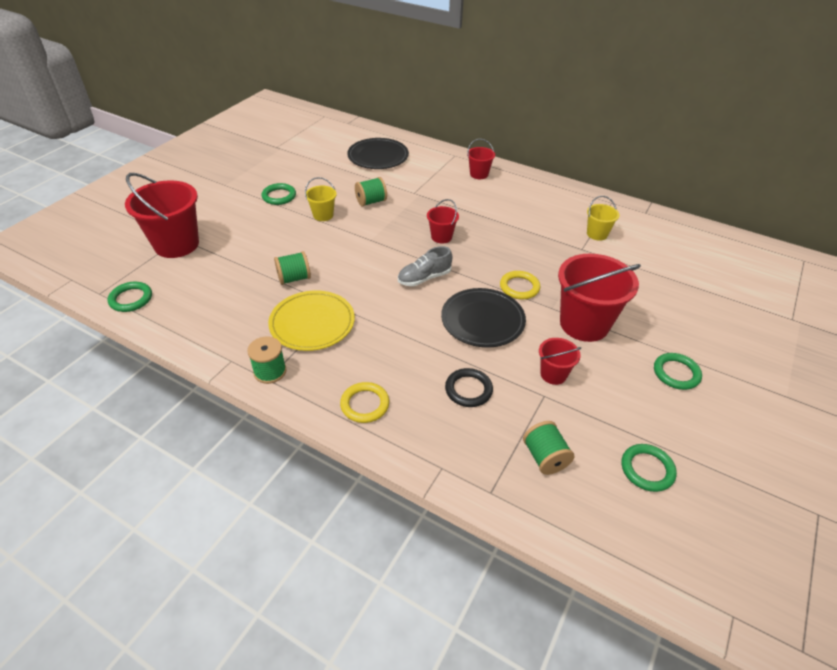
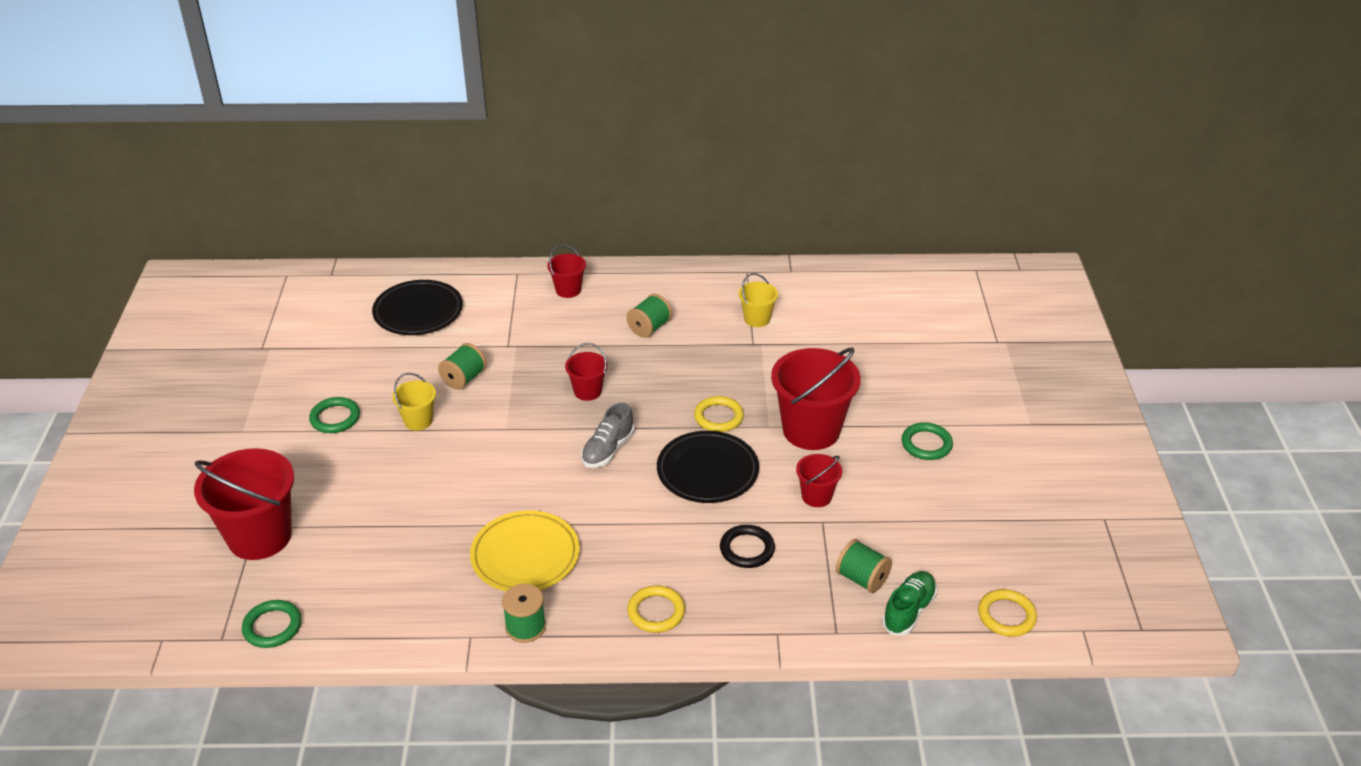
camera: 30 degrees left, 5 degrees down
(294, 278) = (456, 514): green spool -> green spool (649, 328)
(567, 506) = (908, 611): none -> green shoe
(647, 469) = (954, 547): green ring -> none
(659, 559) = (1006, 616): none -> yellow ring

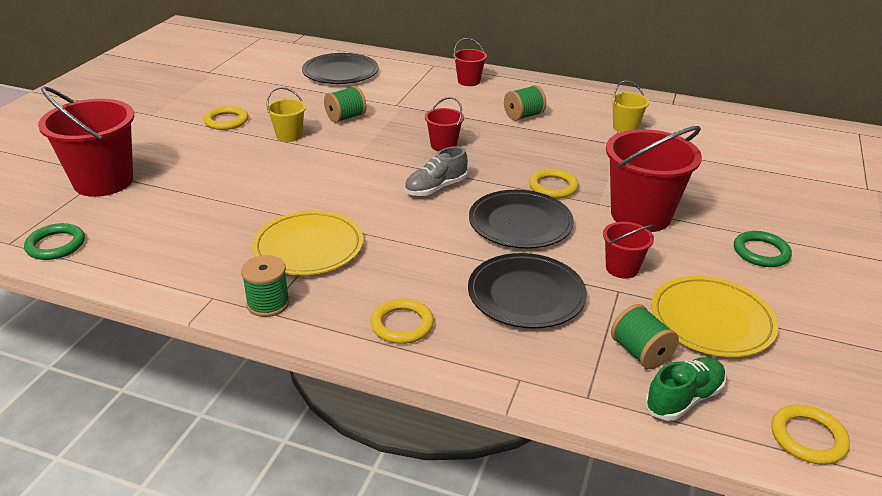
camera: 20 degrees right, 5 degrees down
(335, 418) = (226, 121): green ring -> yellow ring
(747, 549) = (526, 295): black ring -> black plate
(907, 529) = (711, 320): none -> yellow plate

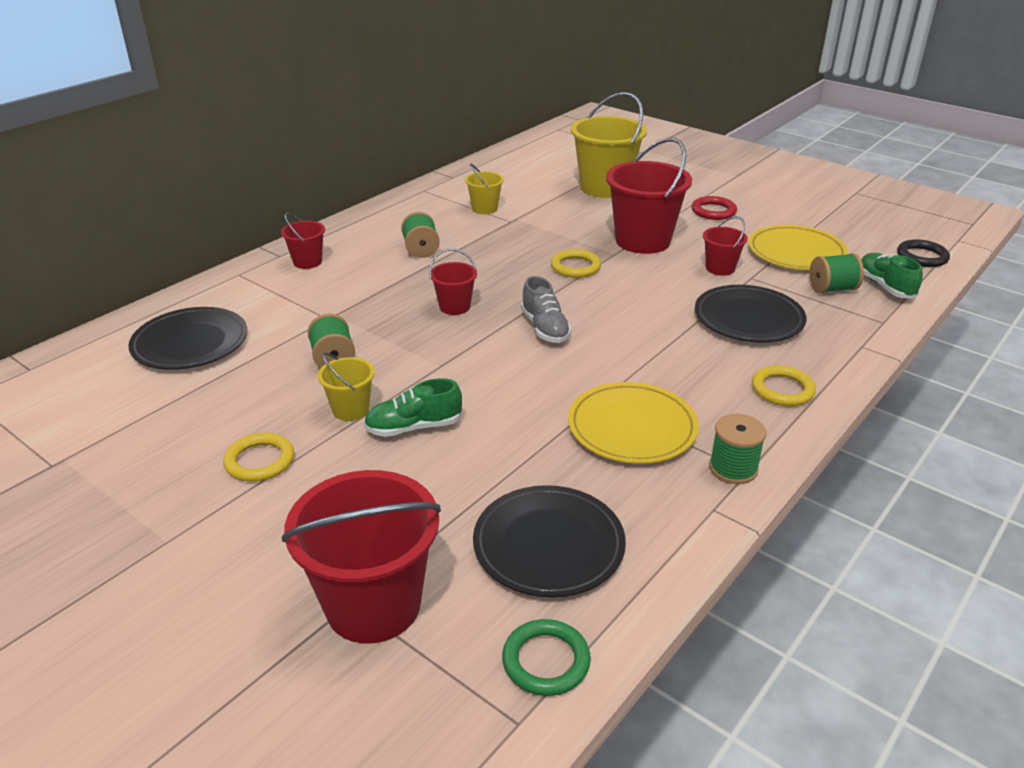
camera: 70 degrees left, 0 degrees up
(277, 160) = (413, 427): none -> green shoe
(520, 223) = (633, 297): black plate -> black plate (548, 545)
(742, 179) = (605, 187): none -> yellow bucket
(761, 252) = (713, 211): green ring -> red ring
(808, 438) = (922, 257): yellow ring -> black ring

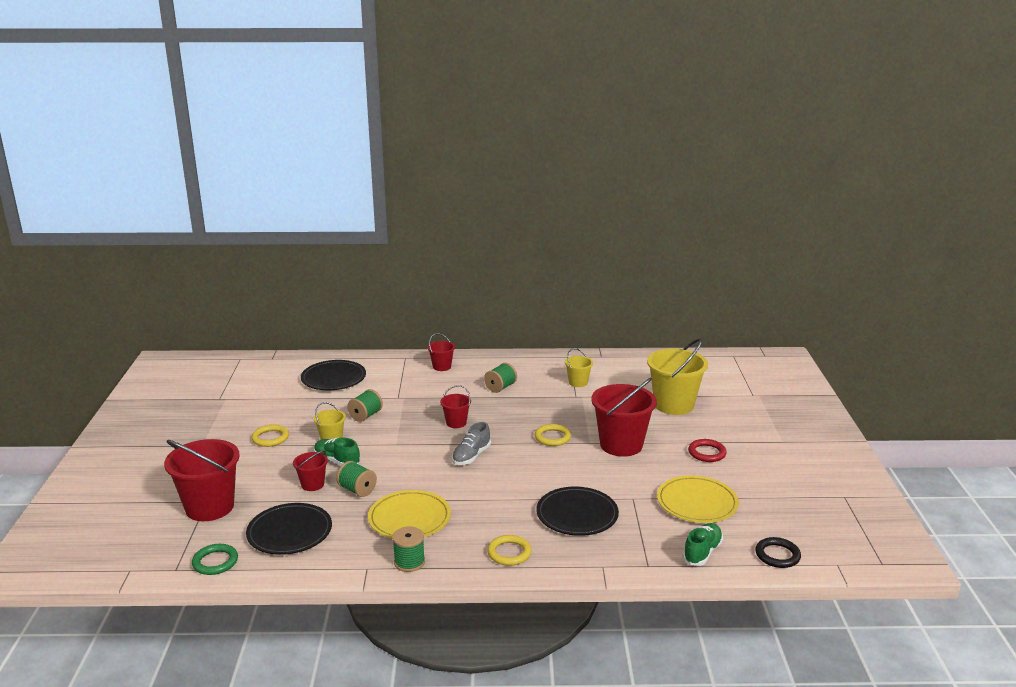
camera: 50 degrees right, 10 degrees down
(720, 268) = (627, 483): red bucket -> red bucket (312, 484)
(832, 289) = (665, 532): green spool -> green spool (357, 490)

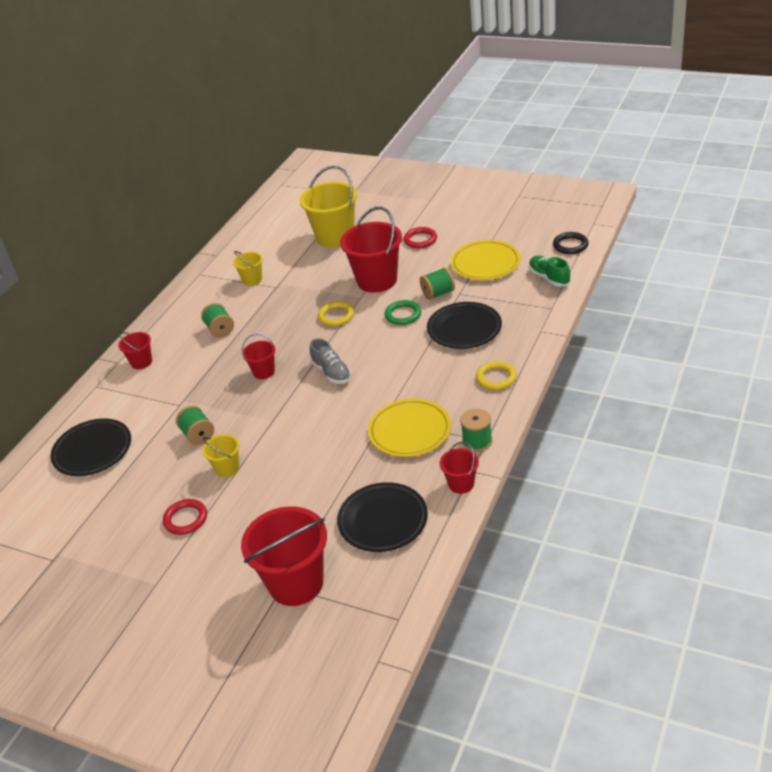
camera: 60 degrees left, 15 degrees up
(215, 562) = (402, 584): green ring -> green ring (403, 315)
(270, 438) = (185, 519): yellow ring -> red ring
(312, 484) = (306, 493): red bucket -> red bucket (461, 484)
(337, 461) = (273, 469): green shoe -> none
(357, 490) = (338, 460): green spool -> green spool (438, 293)

